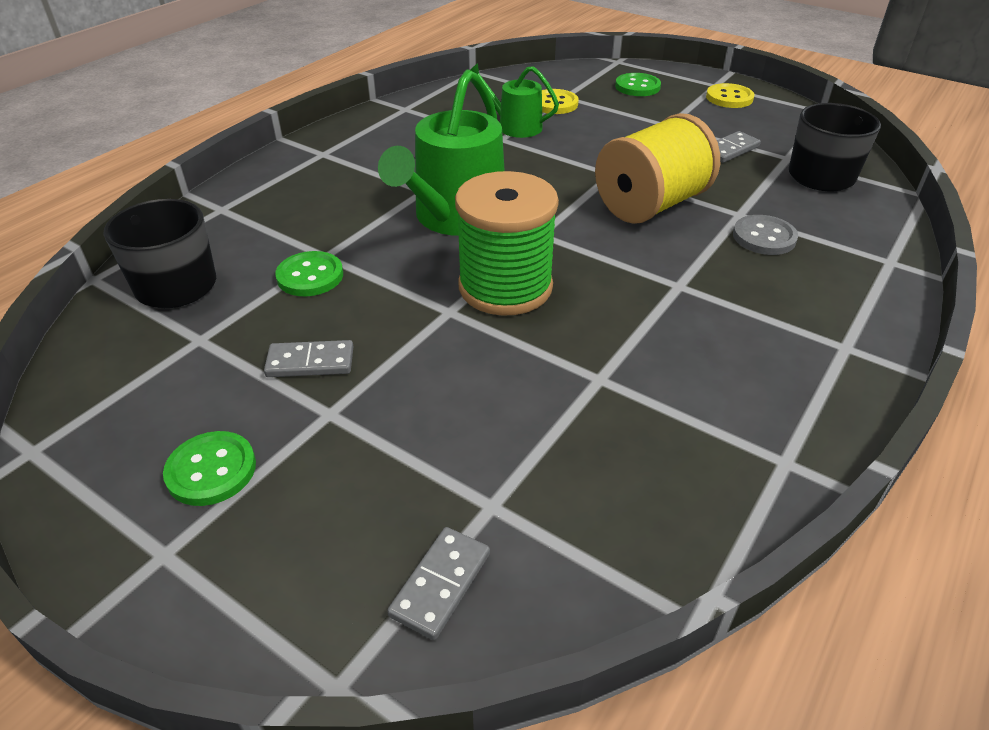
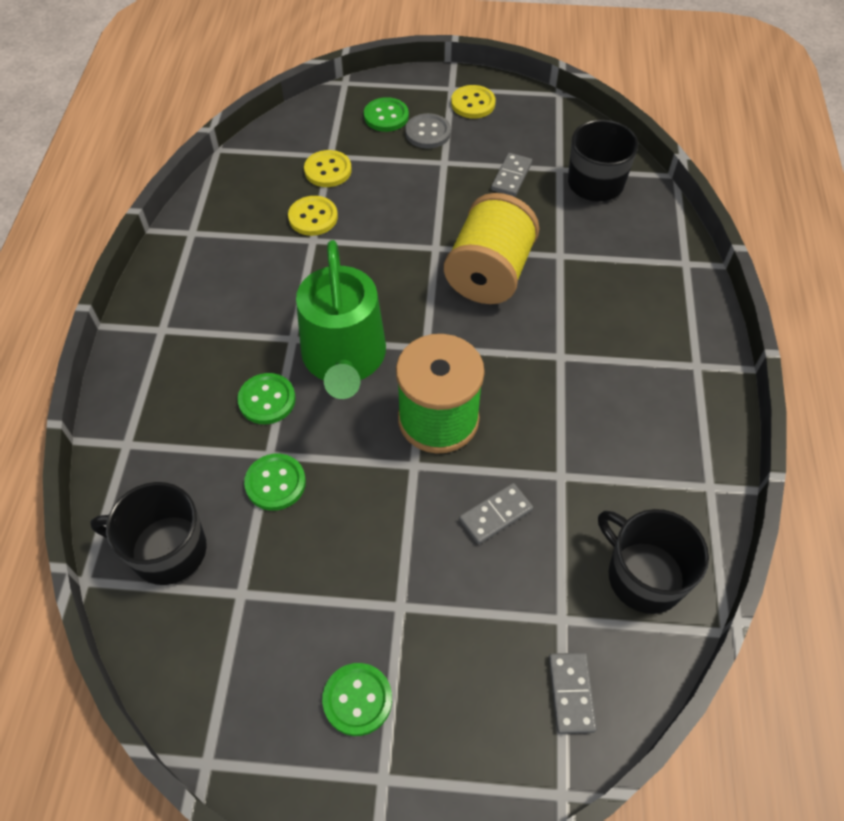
camera: 30 degrees left, 15 degrees up
(310, 362) = (348, 568): grey domino -> grey domino (495, 514)
(360, 221) = (267, 400): none -> green button
(514, 126) = (313, 217): green watering can -> yellow button
(628, 511) = (643, 576): none -> black mug
(764, 237) = (591, 275): grey button -> grey button (428, 133)

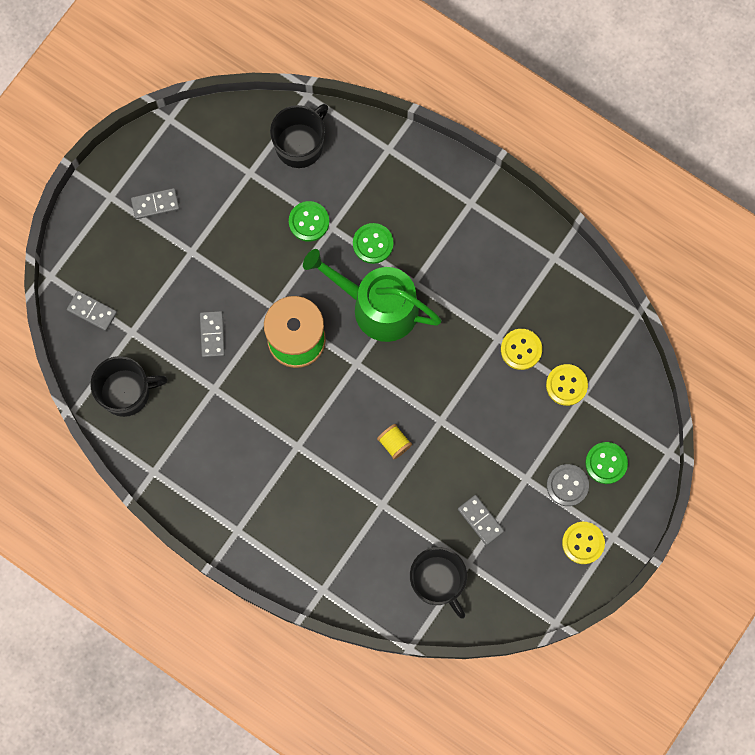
camera: 120 degrees right, 20 degrees up
(357, 700) = (155, 204): green button -> grey domino
(489, 273) = (394, 443): yellow spool -> yellow spool, size x0.41

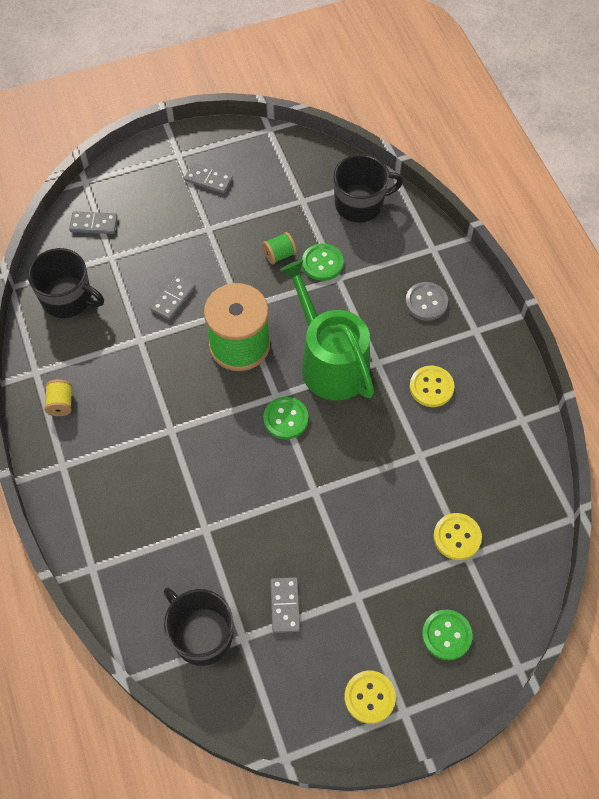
camera: 35 degrees right, 15 degrees down
(92, 311) = (94, 224): grey domino -> grey domino turned 60 degrees counterclockwise
(268, 237) = (279, 255): none -> green spool
(373, 244) = (364, 311): green button -> green button (286, 419)
(394, 443) = (257, 483): yellow spool -> yellow spool (61, 403)
(437, 582) = (201, 635): black mug -> black mug turned 135 degrees clockwise
(521, 349) = (435, 478): yellow button -> yellow button (431, 387)
(567, 485) = (393, 630): grey button -> grey button (426, 302)

